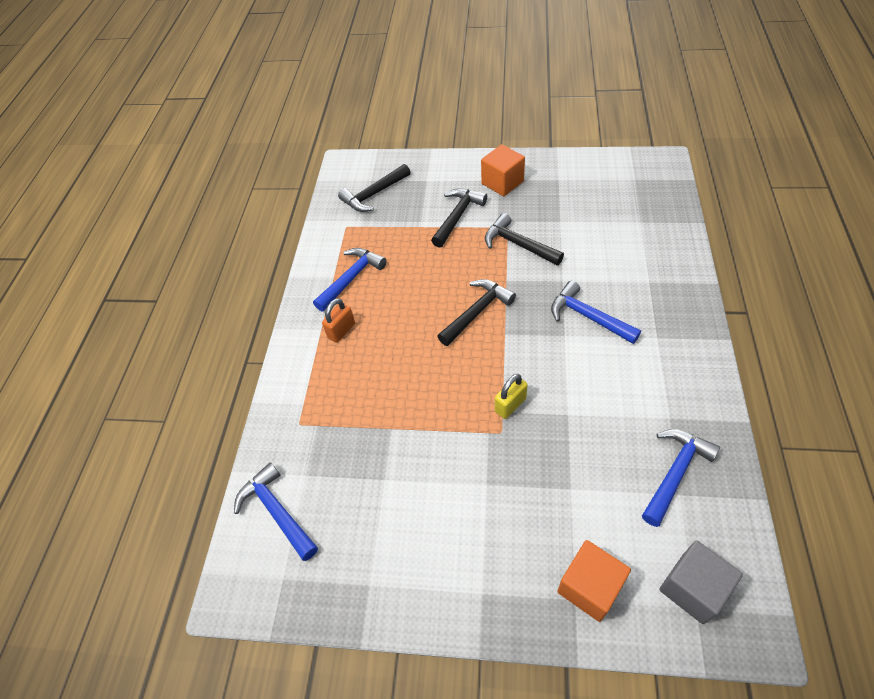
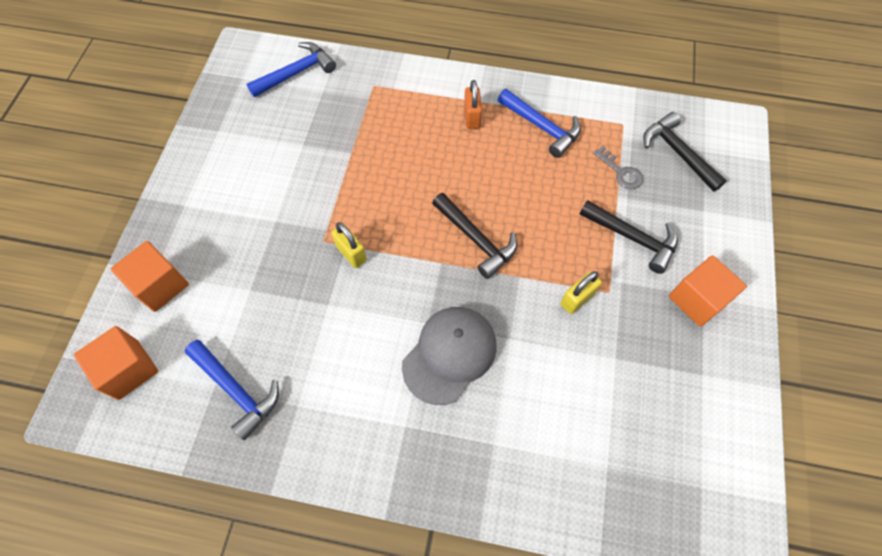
camera: 90 degrees right, 10 degrees up
(341, 331) = (472, 117): orange padlock -> orange padlock turned 45 degrees clockwise
(395, 226) = (620, 172): none -> grey key
(518, 244) = (577, 299): black hammer -> yellow padlock
(588, 317) = (449, 355): blue hammer -> grey cap
(692, 588) = (128, 369): grey cube -> orange cube

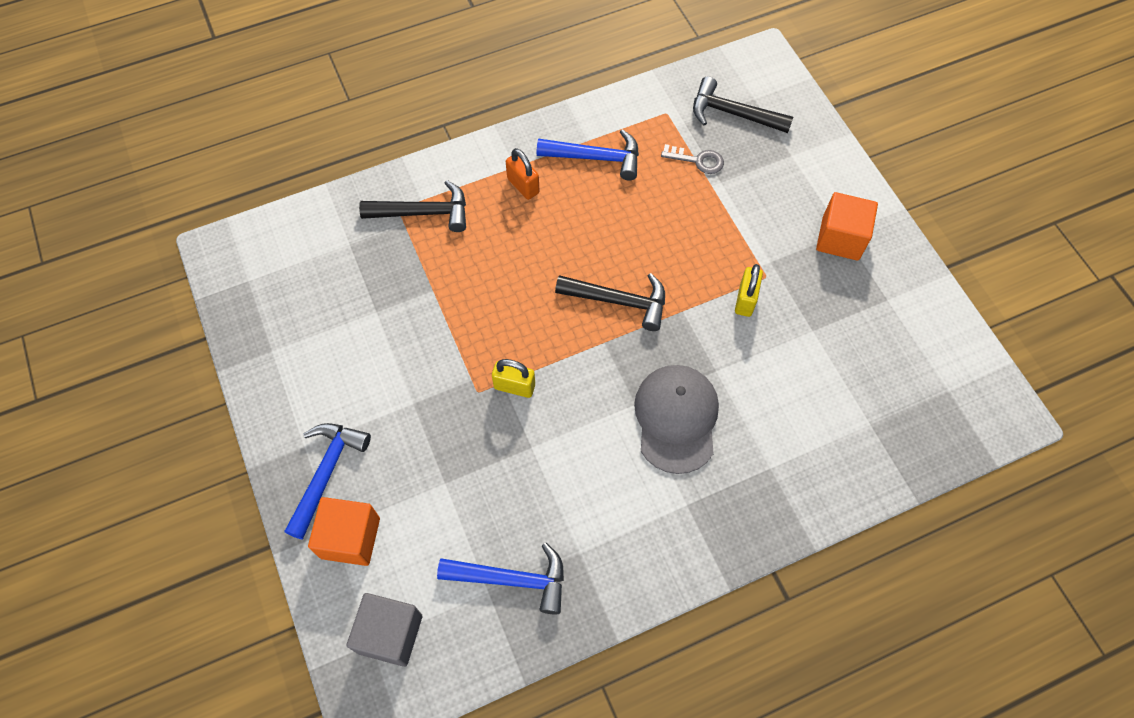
camera: 35 degrees left, 0 degrees up
(128, 369) = (390, 634): orange cube -> grey cube
(296, 73) = (304, 241): blue hammer -> blue hammer (326, 473)
(632, 238) = (751, 216): black hammer -> black hammer (423, 212)

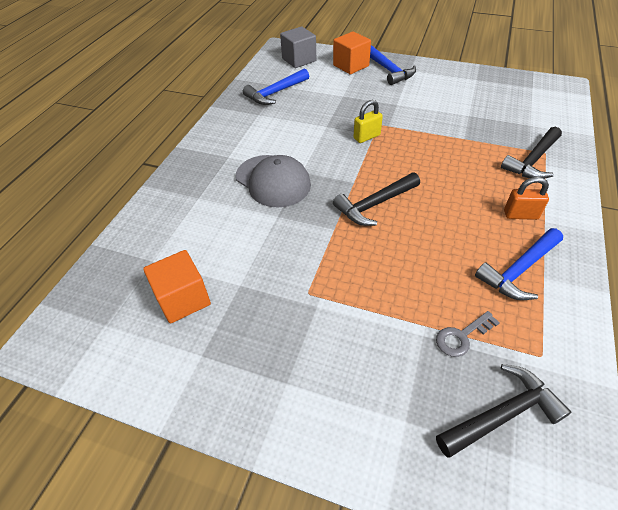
camera: 135 degrees right, 15 degrees down
(745, 300) = (304, 266): yellow padlock -> none
(840, 238) = (284, 375): orange cube -> orange cube (183, 299)

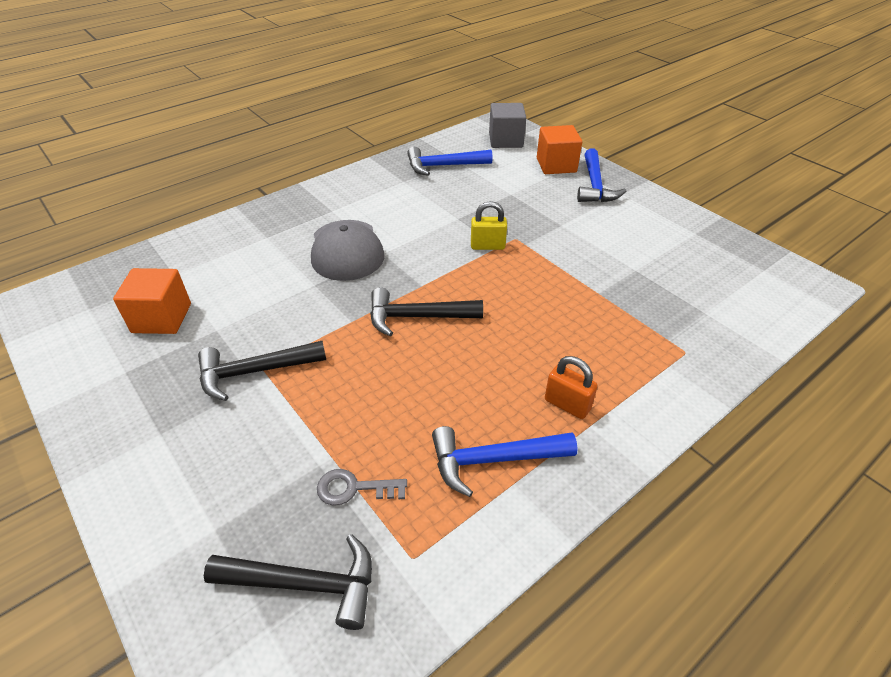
camera: 30 degrees right, 5 degrees down
(533, 161) = (657, 353): black hammer -> black hammer (255, 372)

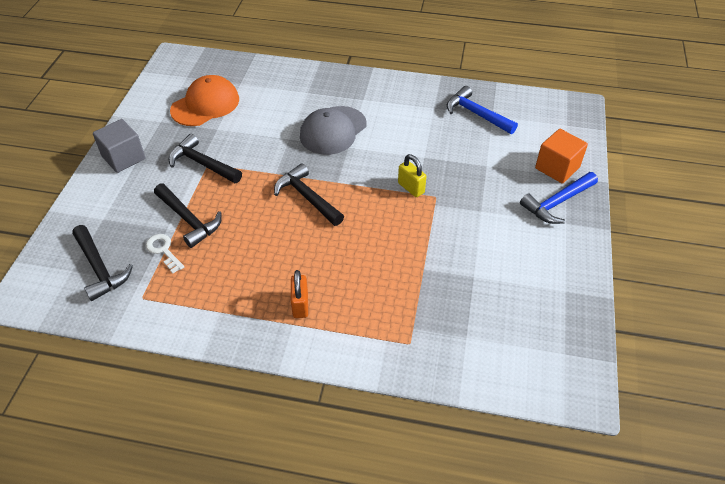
camera: 50 degrees right, 5 degrees up
(162, 318) = (205, 105): orange cube -> orange cap
(331, 434) = (189, 220): none -> black hammer
(354, 488) = (163, 251): grey key -> white key
(493, 460) = (228, 294): blue hammer -> none
(505, 140) = (554, 123): grey cube -> grey cube (123, 158)

